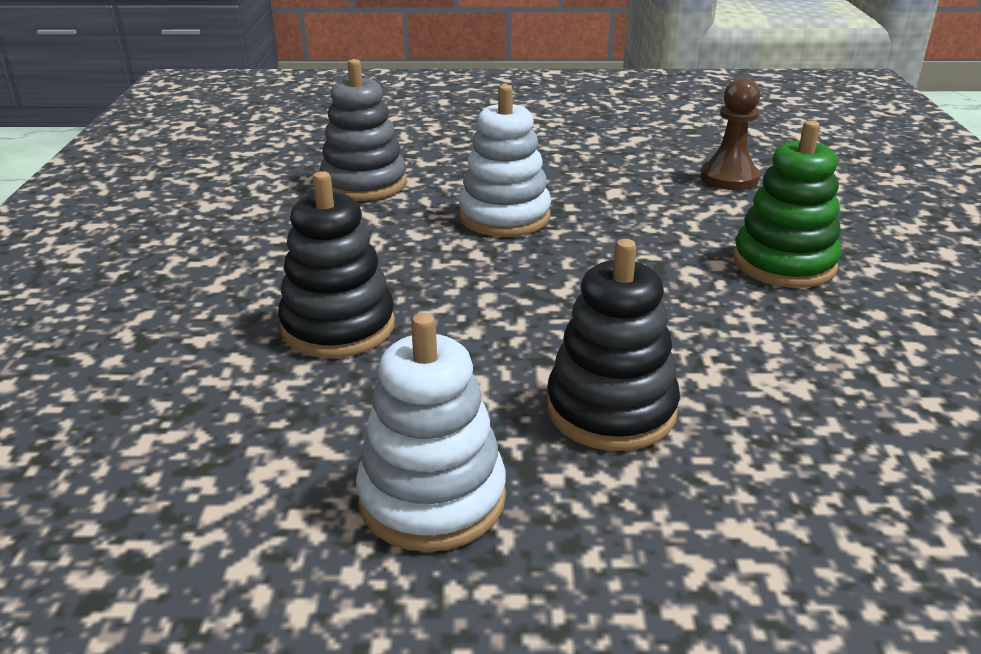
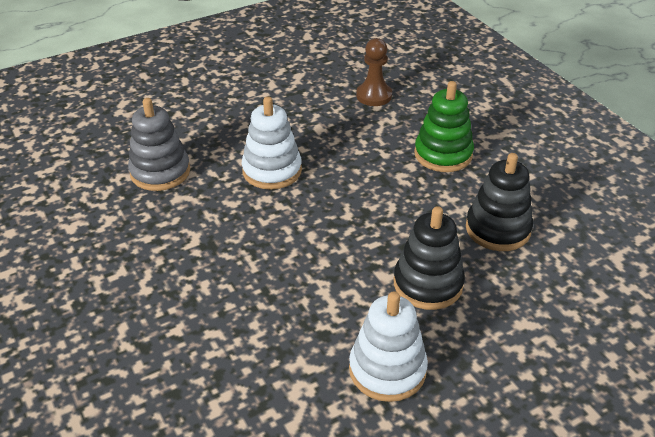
camera: 30 degrees left, 10 degrees up
(338, 327) = (249, 289): black stacking toy -> black stacking toy (497, 229)

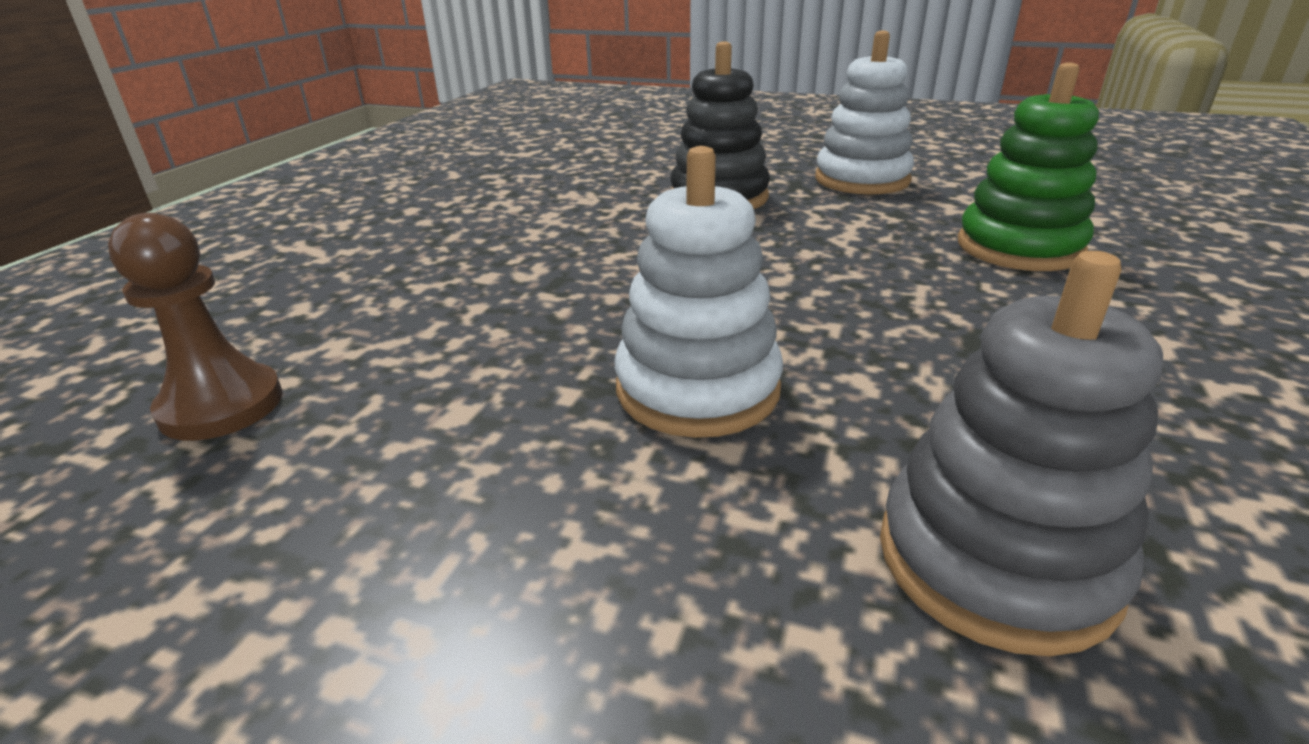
camera: 130 degrees left, 10 degrees down
(443, 154) = (419, 265): green stacking toy -> green stacking toy (1019, 248)
(497, 229) = (560, 196): black stacking toy -> none

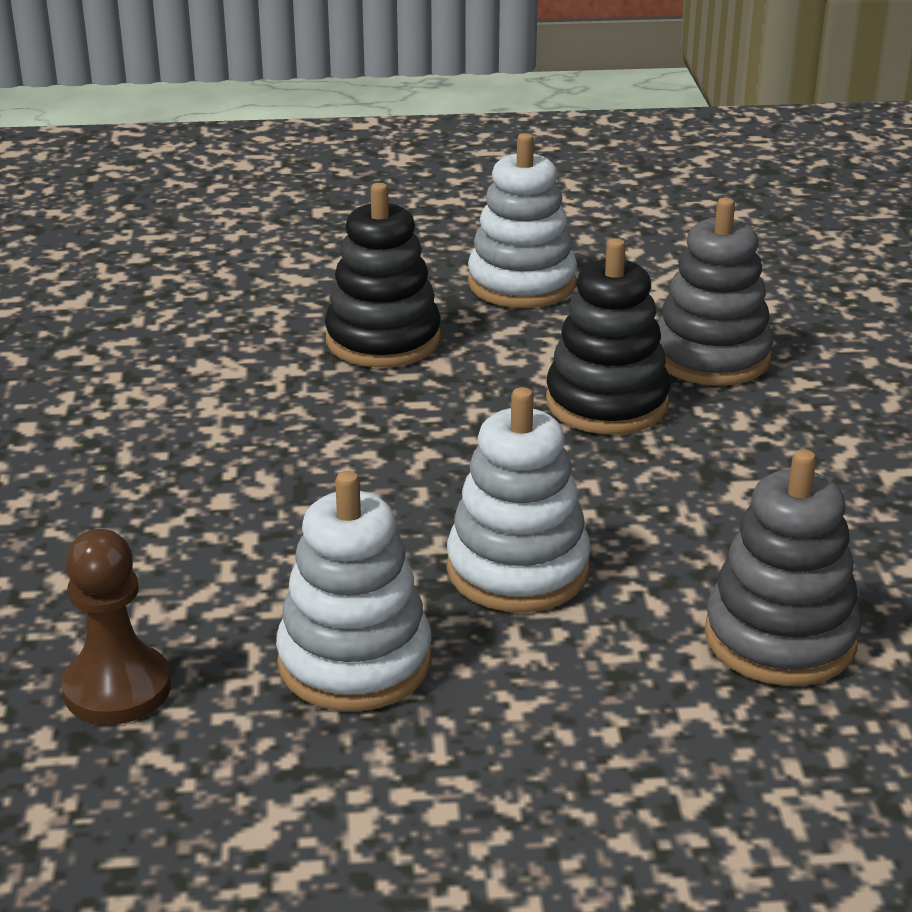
camera: 25 degrees left, 0 degrees up
(449, 440) = (355, 662): none -> white stacking toy
(890, 265) = (607, 403): none -> black stacking toy
(1019, 248) = (711, 357): green stacking toy -> grey stacking toy

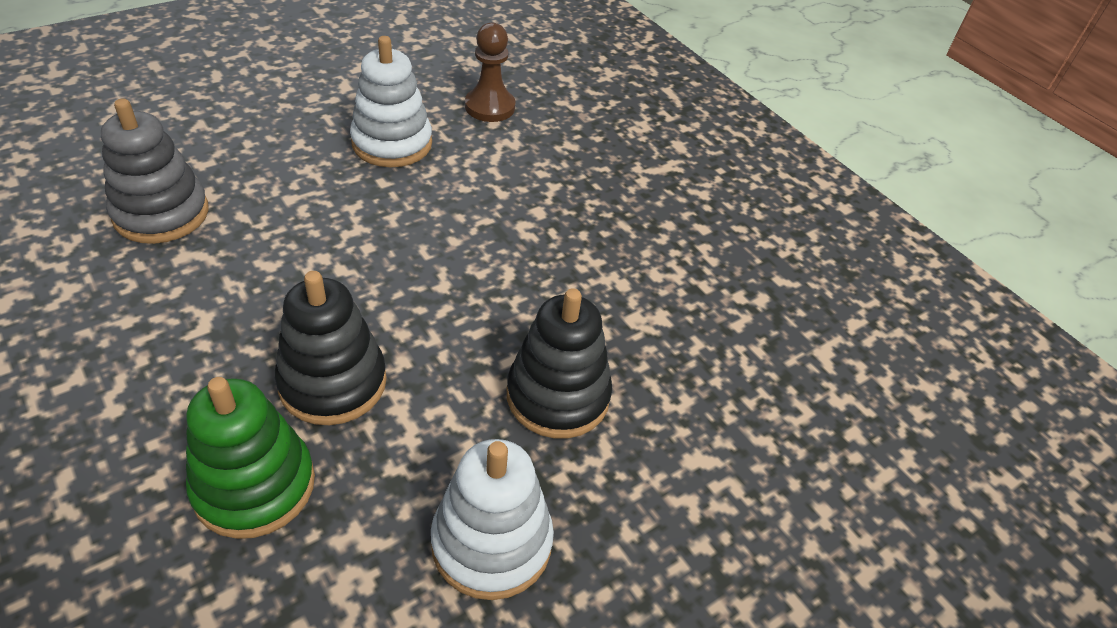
camera: 145 degrees right, 15 degrees up
(518, 570) = (334, 214): white stacking toy -> none
(711, 357) = (254, 485): grey stacking toy -> green stacking toy

